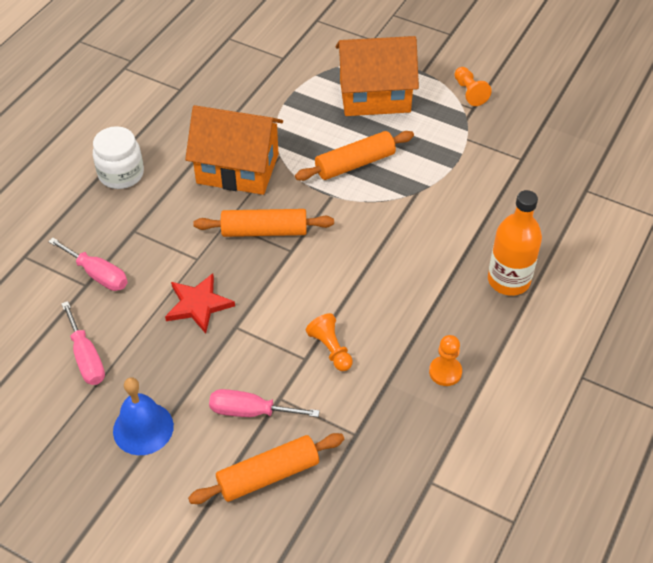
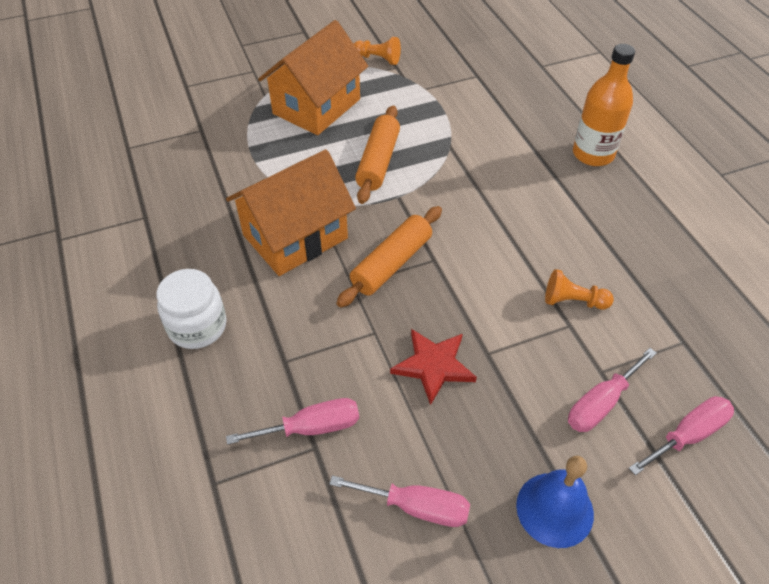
camera: 50 degrees left, 0 degrees up
(268, 475) = (687, 435): orange rolling pin -> pink screwdriver
(445, 372) = (657, 244): orange pawn -> none

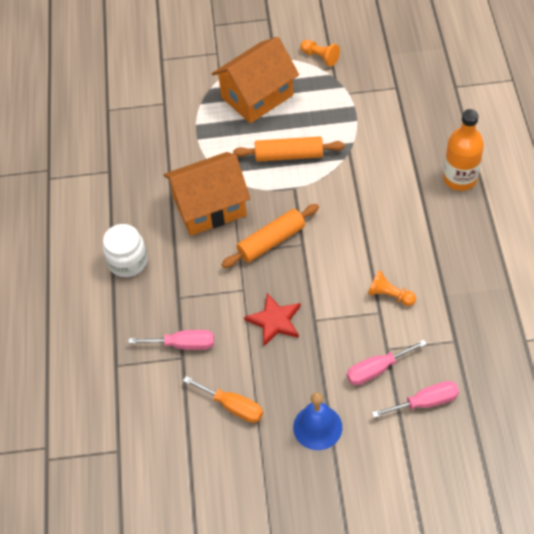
camera: 20 degrees right, 5 degrees up
(378, 162) = (289, 155): orange rolling pin -> orange rolling pin turned 60 degrees clockwise
(416, 507) = (233, 406): pink screwdriver -> orange screwdriver

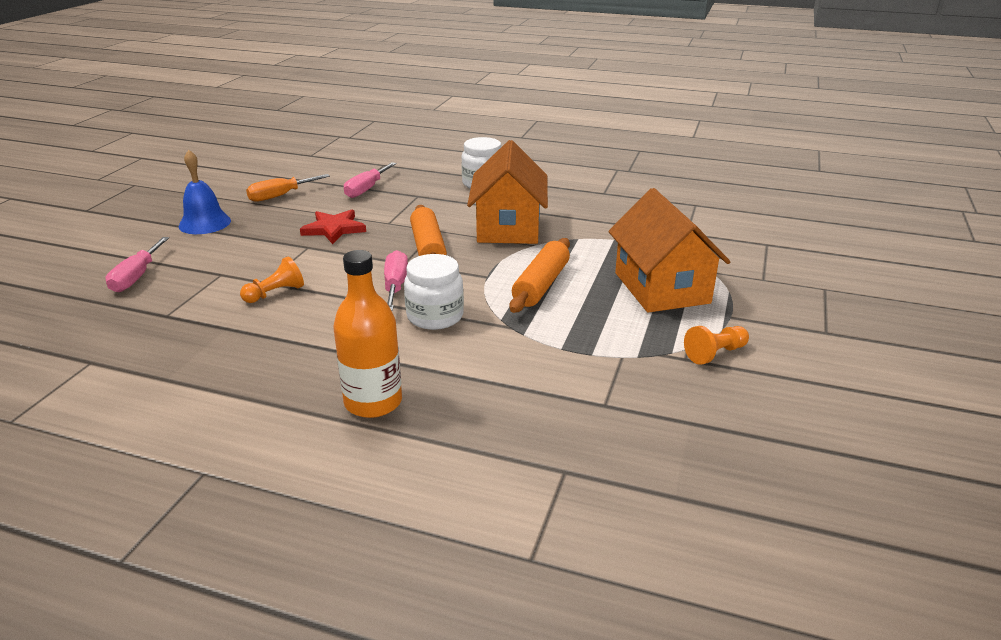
camera: 110 degrees right, 25 degrees down
(361, 192) = (435, 316): none -> white jar
(377, 369) = (209, 263): pink screwdriver -> pink screwdriver (395, 286)

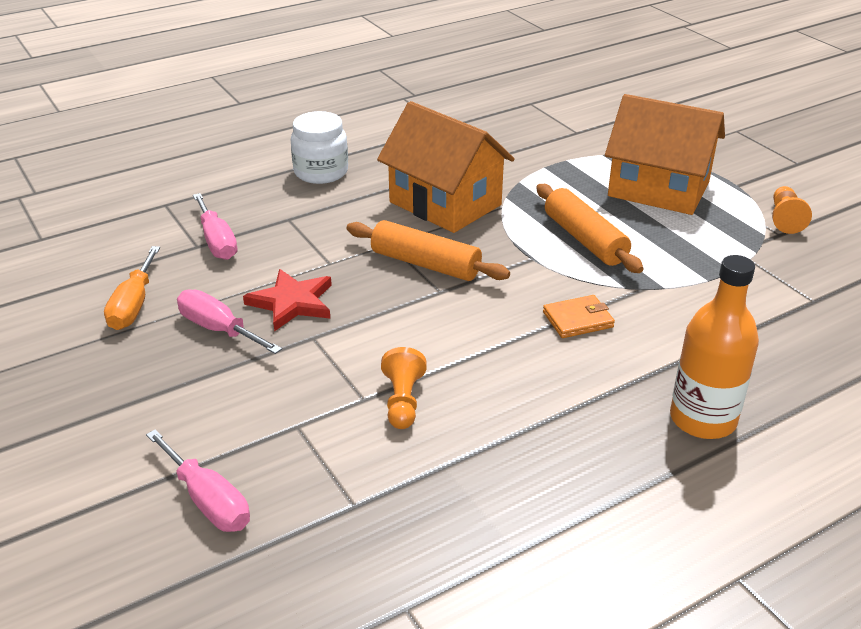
camera: 50 degrees left, 5 degrees up
(205, 223) = (122, 391): blue bell -> none
(395, 286) = (486, 317): pink screwdriver -> pink screwdriver (218, 329)
(435, 316) = (578, 320): white jar -> orange wallet

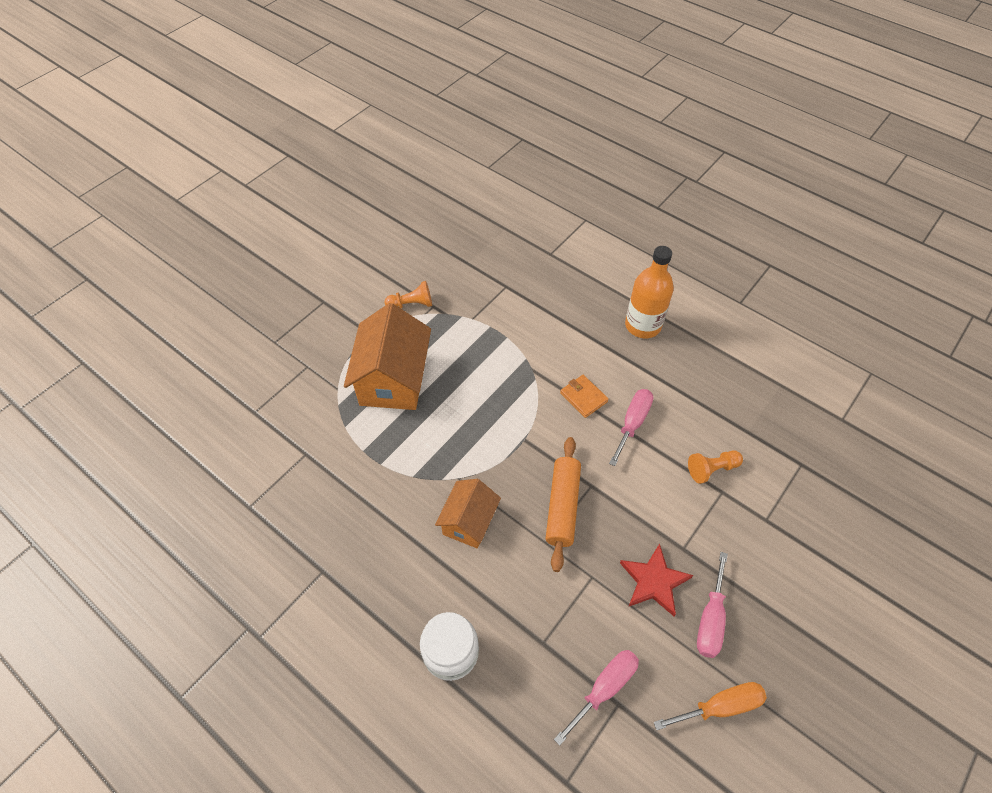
camera: 110 degrees left, 20 degrees up
(208, 500) = (848, 540): pink screwdriver -> pink screwdriver (632, 423)
(445, 203) = (469, 522): orange house -> orange house, size x0.59
(585, 239) = (485, 412): orange rolling pin -> none

